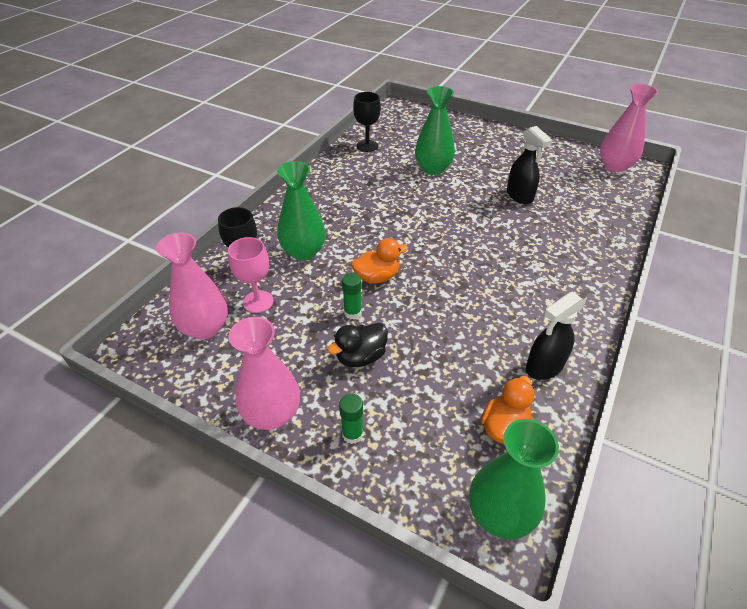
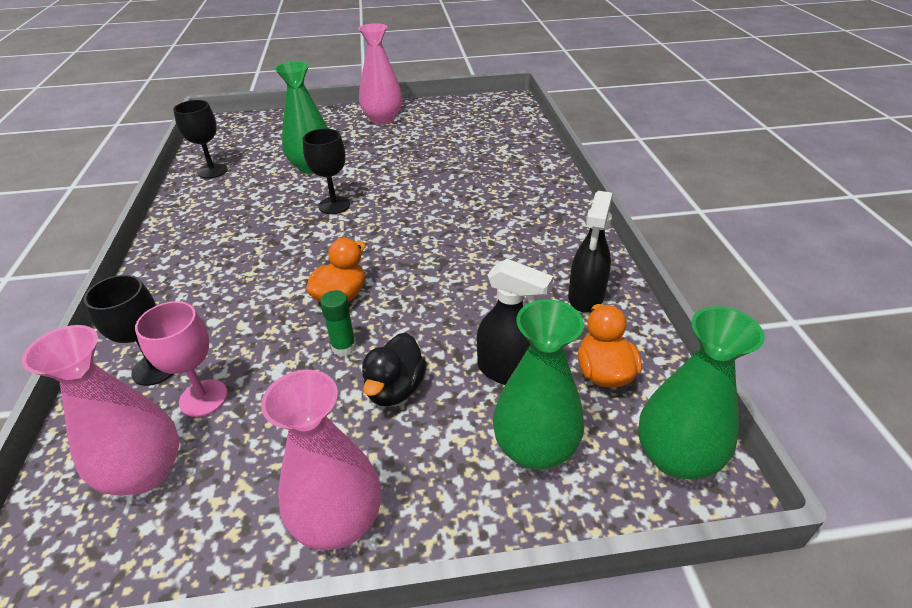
camera: 35 degrees left, 5 degrees down
(303, 252) = (222, 311): green vase -> green vase (535, 448)
(352, 434) = (460, 478): green glue stick -> none
(424, 206) = (334, 205): none -> black goblet
(519, 196) = (425, 159): black spray bottle -> black spray bottle (507, 371)
(614, 166) = (488, 106): pink vase -> pink vase (383, 119)

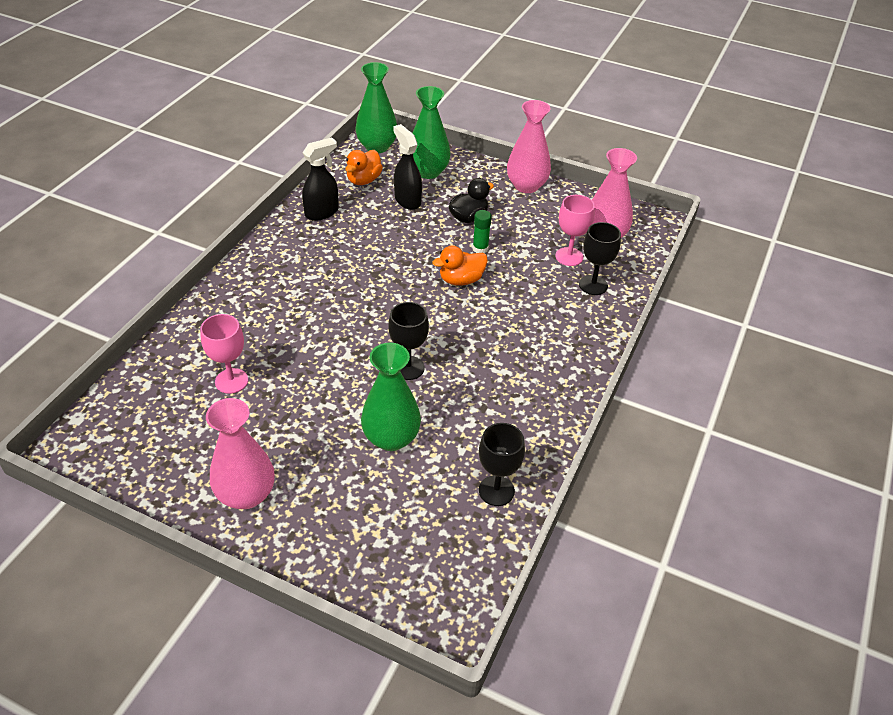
camera: 150 degrees left, 5 degrees up
(463, 151) = (231, 381): none -> pink goblet

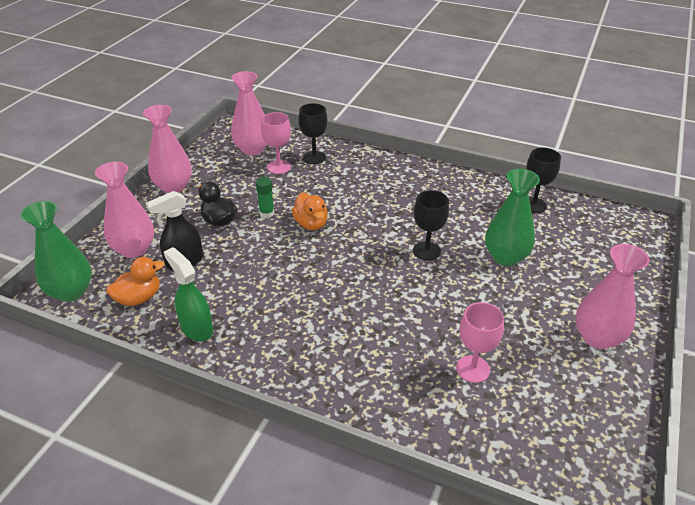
camera: 90 degrees left, 5 degrees down
(322, 212) = (196, 328): black spray bottle -> green spray bottle
(363, 180) = (139, 298): orange duck -> orange duck turned 60 degrees counterclockwise
(428, 172) = (134, 249): green vase -> pink vase

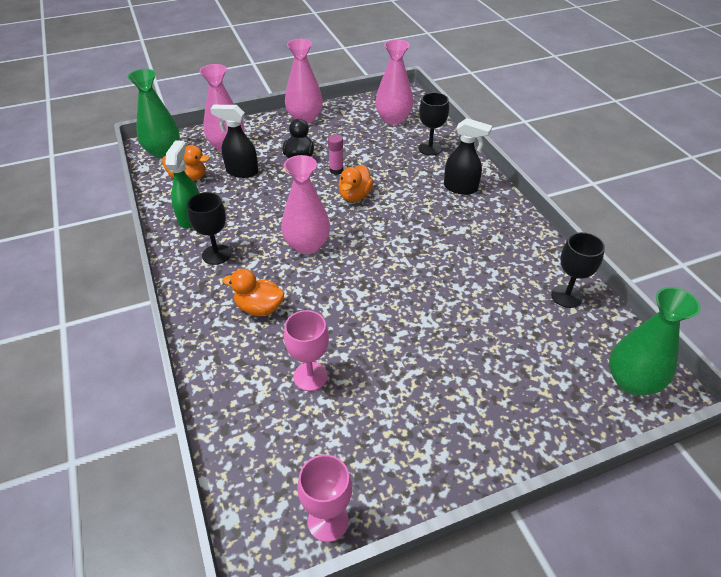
camera: 45 degrees right, 5 degrees up
(267, 213) = (336, 170): green glue stick -> pink glue stick
(279, 167) = (393, 142): pink goblet -> pink goblet (328, 521)
(366, 353) = (259, 308): none -> orange duck
(376, 174) = (460, 188): none -> black spray bottle
(426, 251) = (410, 270): black goblet -> black goblet (216, 254)
(505, 257) = (469, 319): green vase -> green vase (631, 381)
(597, 337) = (446, 438): pink vase -> pink vase (307, 245)

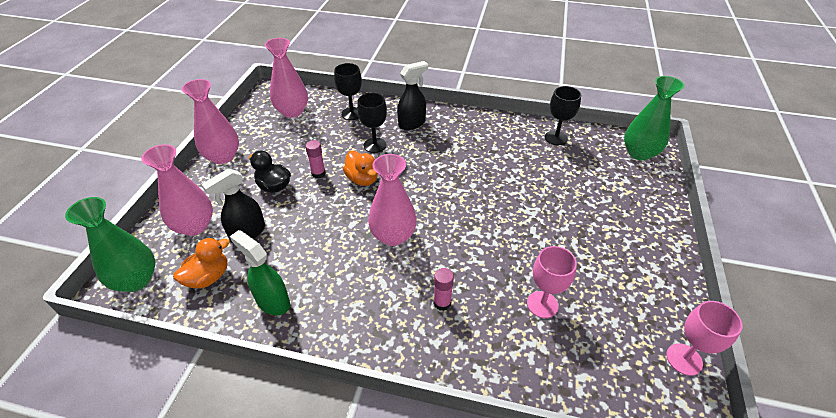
camera: 55 degrees left, 0 degrees up
(216, 254) = (346, 304): black goblet -> black goblet (375, 145)
(259, 308) = (442, 303): orange duck -> pink glue stick

